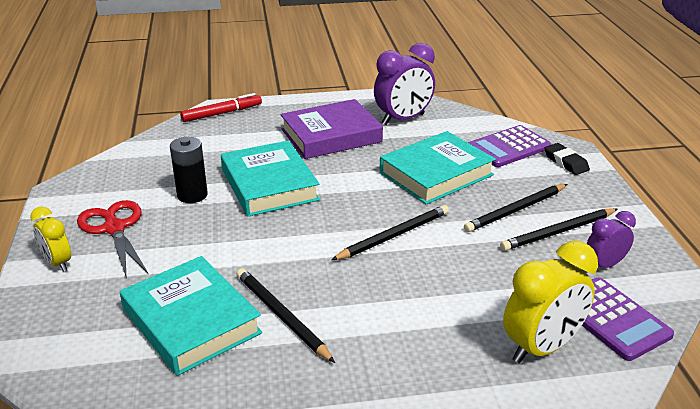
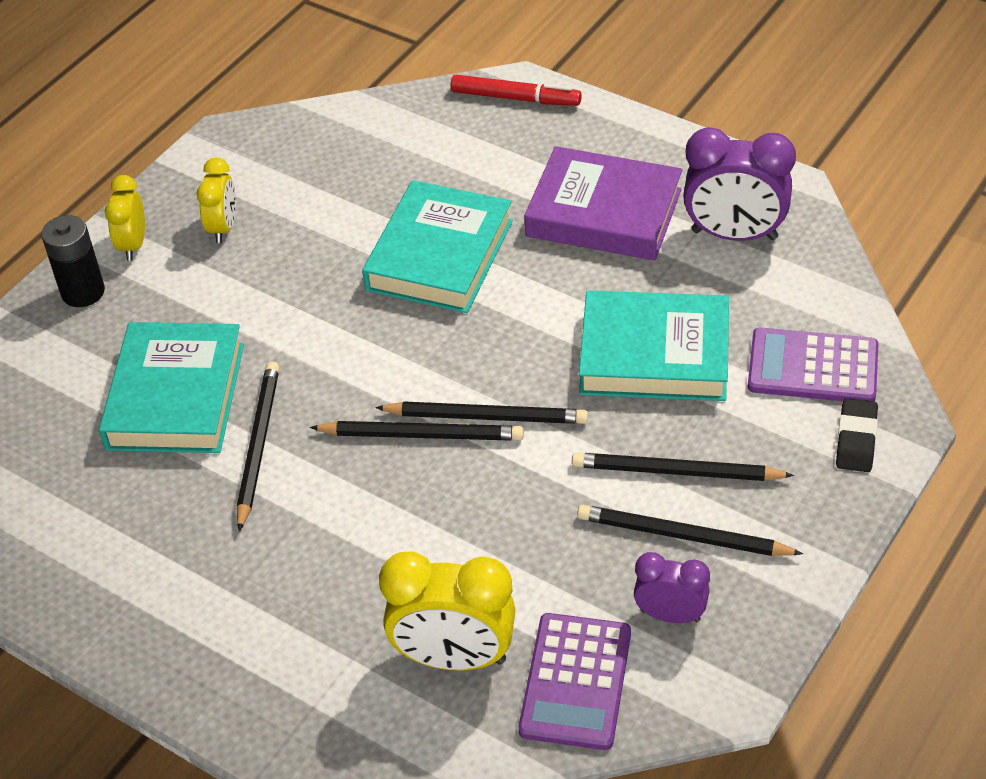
camera: 45 degrees right, 15 degrees up
(114, 228) = (223, 228): red scissors -> yellow clock
(192, 195) = (343, 223): black battery -> black battery (83, 292)
(371, 260) = (422, 434): none -> black pencil

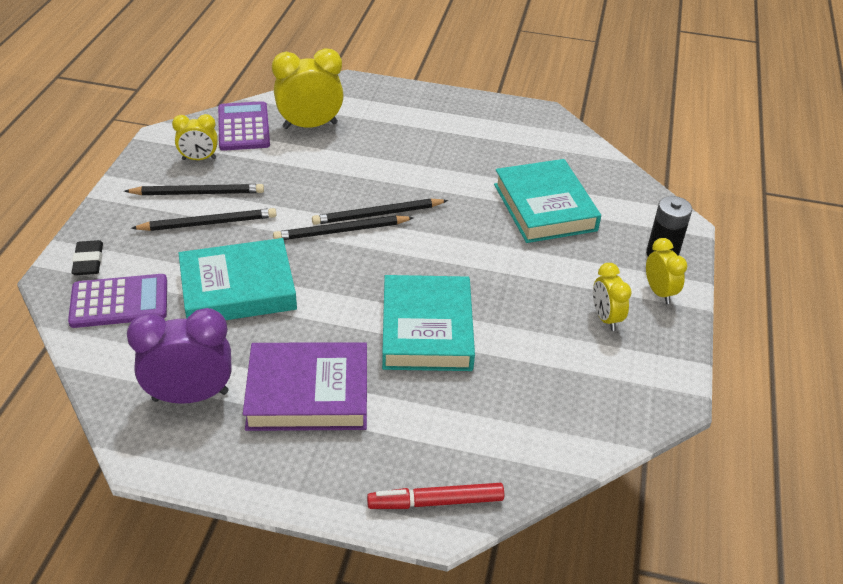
camera: 155 degrees right, 5 degrees down
(258, 445) = (474, 192): black pencil -> none
(670, 615) = (199, 159): purple clock -> yellow clock

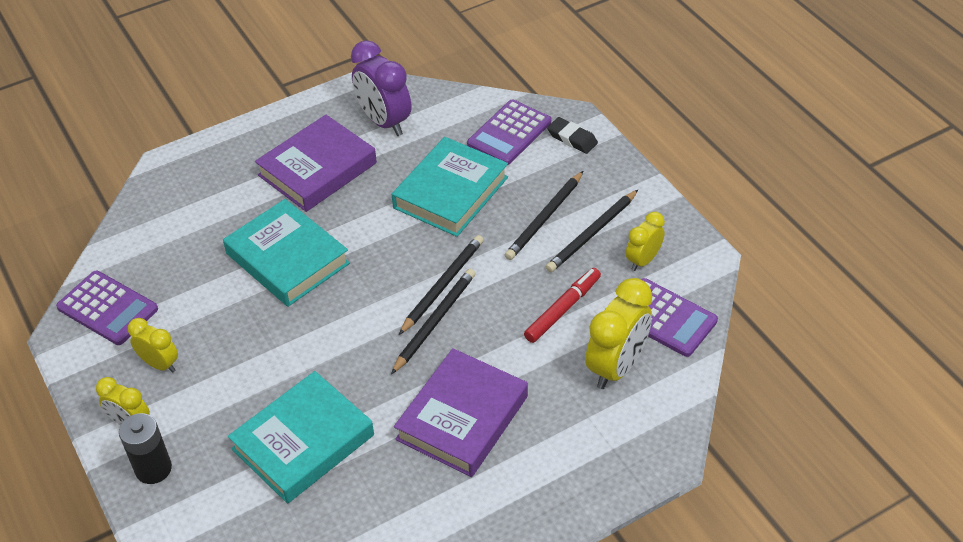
camera: 140 degrees right, 5 degrees up
(190, 396) = (384, 122): purple clock -> purple clock turned 105 degrees clockwise
(432, 159) = (462, 418): none -> purple book
(435, 502) = (176, 170): red marker -> red marker (562, 309)
(545, 207) = (303, 442): turquoise book -> turquoise book turned 75 degrees counterclockwise
(618, 394) = (107, 308): none -> purple calculator

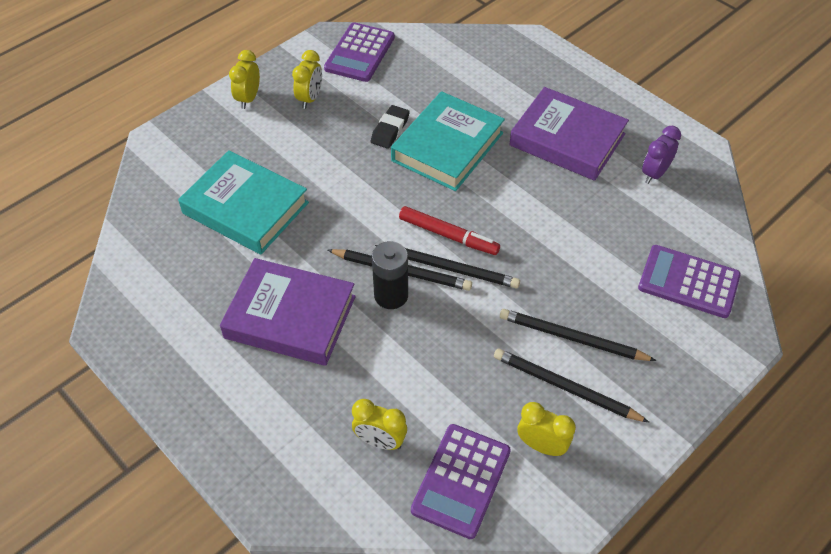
camera: 75 degrees right, 5 degrees up
(153, 469) = (207, 124): black battery -> black battery (391, 295)
(384, 122) = (654, 173): purple clock -> purple clock, size x0.58
(450, 192) = (577, 248): turquoise book -> none
(562, 309) = (446, 377): red marker -> red marker (448, 235)
(572, 138) = (708, 343): black eraser -> black eraser (390, 130)
(616, 367) = (380, 441): yellow clock -> yellow clock, size x0.58

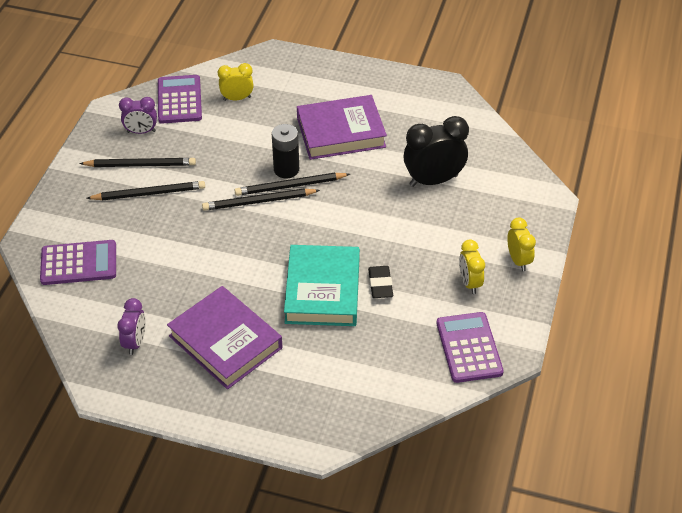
camera: 150 degrees right, 5 degrees down
(245, 208) = (433, 180): turquoise book -> black clock
(448, 235) = (274, 223): red marker -> none
(541, 445) = (141, 132): yellow clock -> purple clock
(567, 140) = (225, 342): purple book -> purple book turned 45 degrees clockwise

